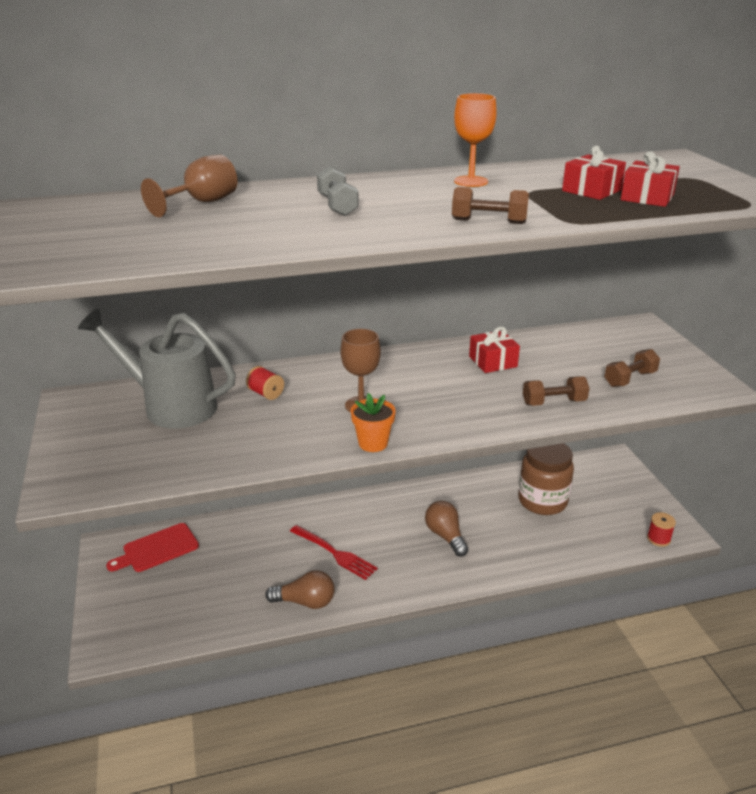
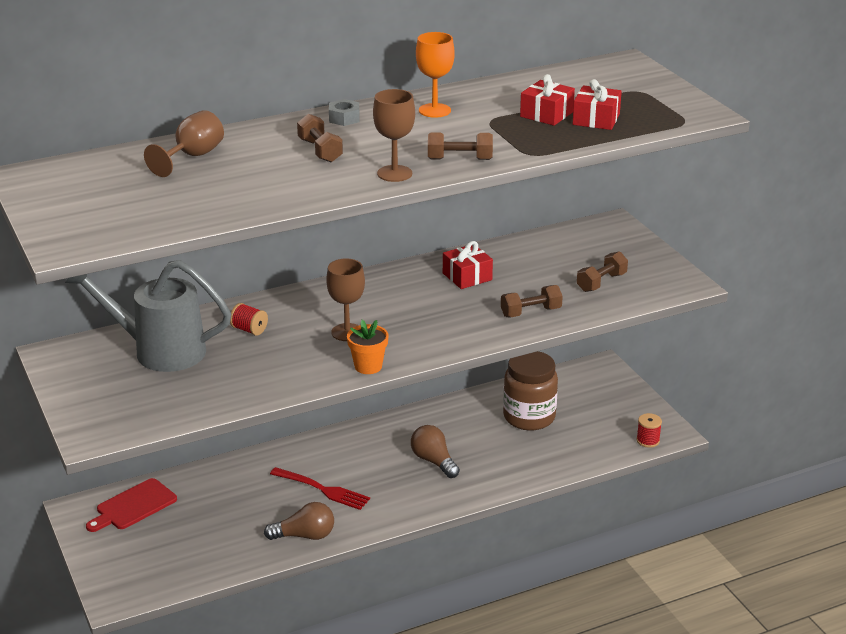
camera: 10 degrees left, 0 degrees up
(337, 206) = (320, 151): grey dumbbell -> brown dumbbell
(374, 182) = (344, 118): none -> grey nut
(411, 229) = (394, 173): none -> brown goblet

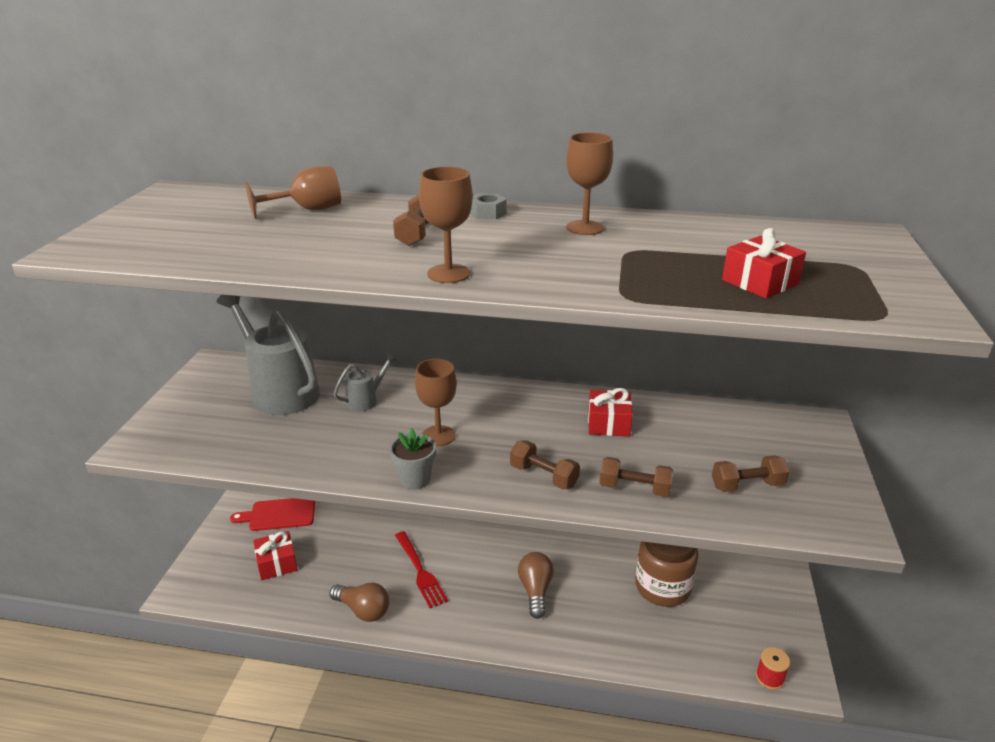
camera: 35 degrees right, 0 degrees up
(249, 330) = (366, 400): red spool -> grey watering can
(368, 366) = (415, 479): orange flower pot -> grey flower pot
(434, 110) = (585, 228): orange goblet -> brown goblet
(459, 159) = (537, 279): brown dumbbell -> brown dumbbell (543, 476)
(546, 114) = (704, 261): red gift -> red gift (277, 563)

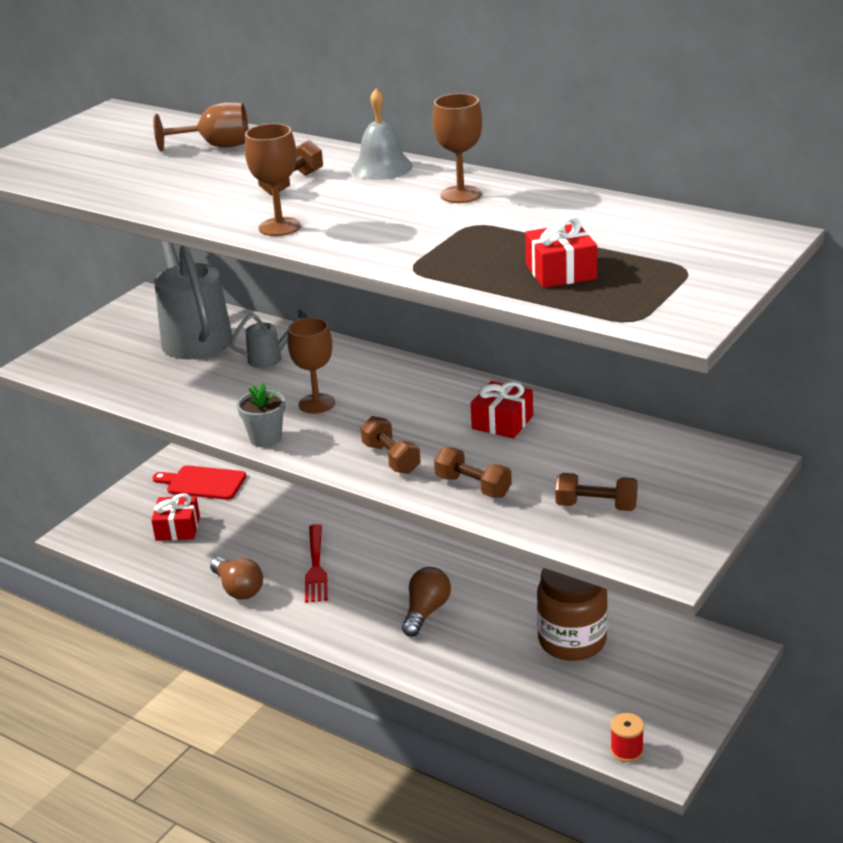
camera: 25 degrees right, 0 degrees up
(487, 213) = (382, 167): grey nut -> grey bell

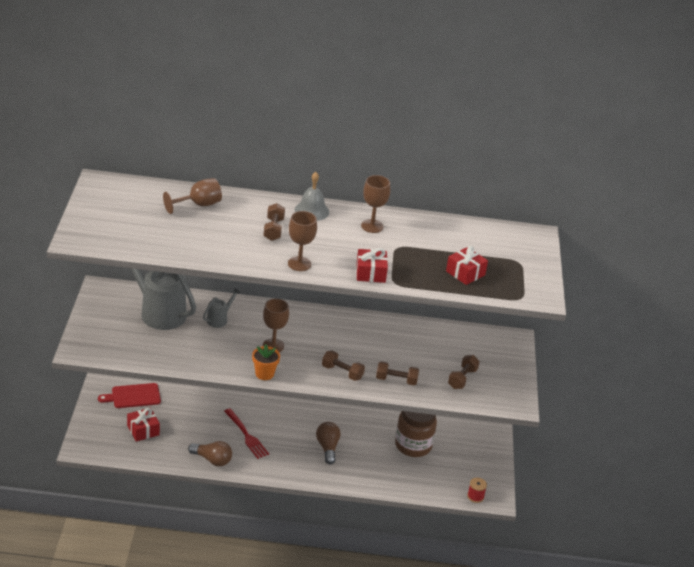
camera: 35 degrees left, 5 degrees up
(265, 438) = (264, 374): grey flower pot -> orange flower pot
(502, 422) = (381, 338): red gift -> red gift (370, 273)
(596, 506) = (462, 378): brown dumbbell -> brown dumbbell turned 45 degrees counterclockwise

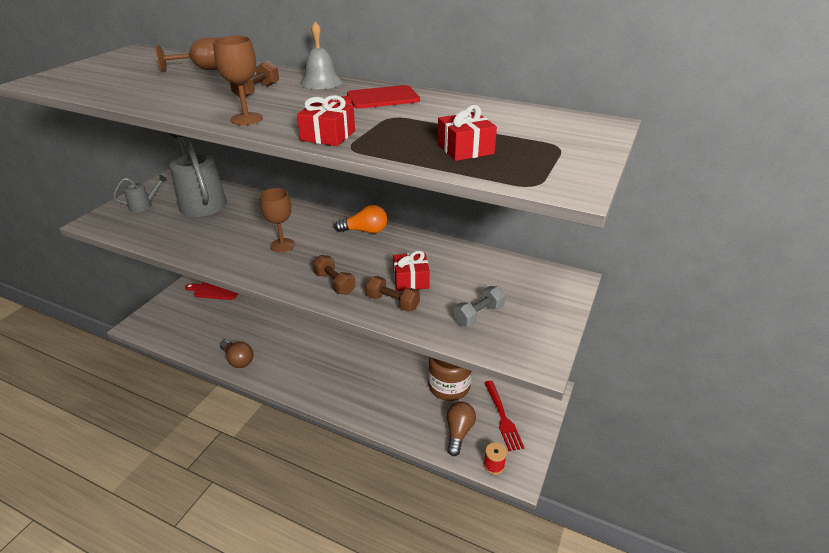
camera: 25 degrees right, 0 degrees up
(143, 430) = (200, 320): red gift -> red gift (411, 280)
(219, 319) = (251, 215): grey watering can -> grey watering can (144, 206)
(246, 435) = (287, 342): red fork -> red fork (502, 417)
(264, 374) = (247, 271): orange flower pot -> none
(327, 448) = (357, 370): brown light bulb -> brown light bulb (458, 432)
(332, 320) = (365, 231): none -> orange light bulb
(372, 226) = (379, 98): brown goblet -> red cutting board
(462, 378) = (478, 315): brown dumbbell -> grey dumbbell

